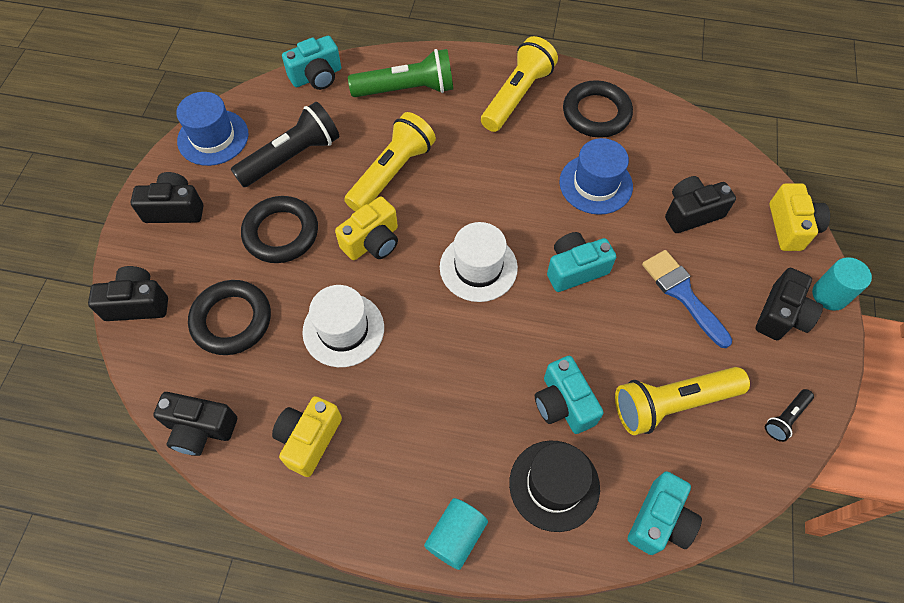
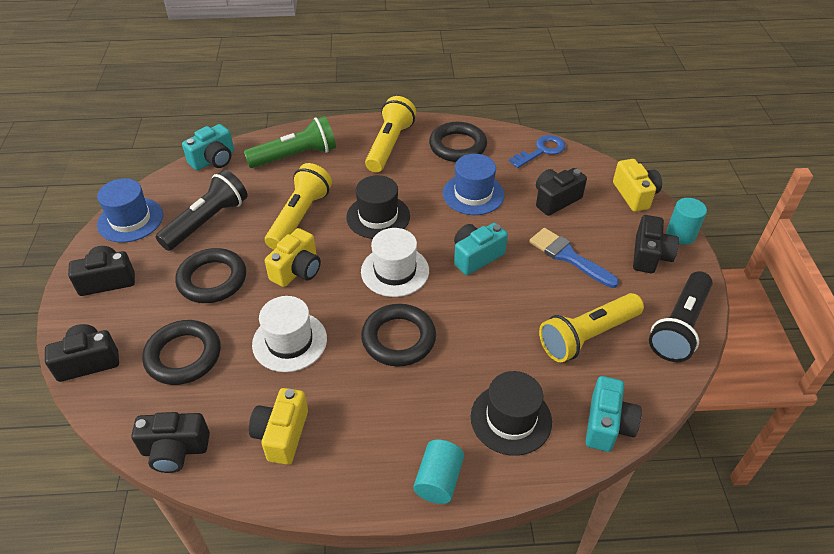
camera: 15 degrees left, 15 degrees down
(459, 354) = (398, 338): none -> black ring
(478, 191) = (378, 216): none -> black hat
(563, 404) = (498, 356): turquoise camera -> none
(695, 140) = (541, 151): none -> blue key
(785, 418) = (679, 326): black flashlight -> black flashlight, size x2.11

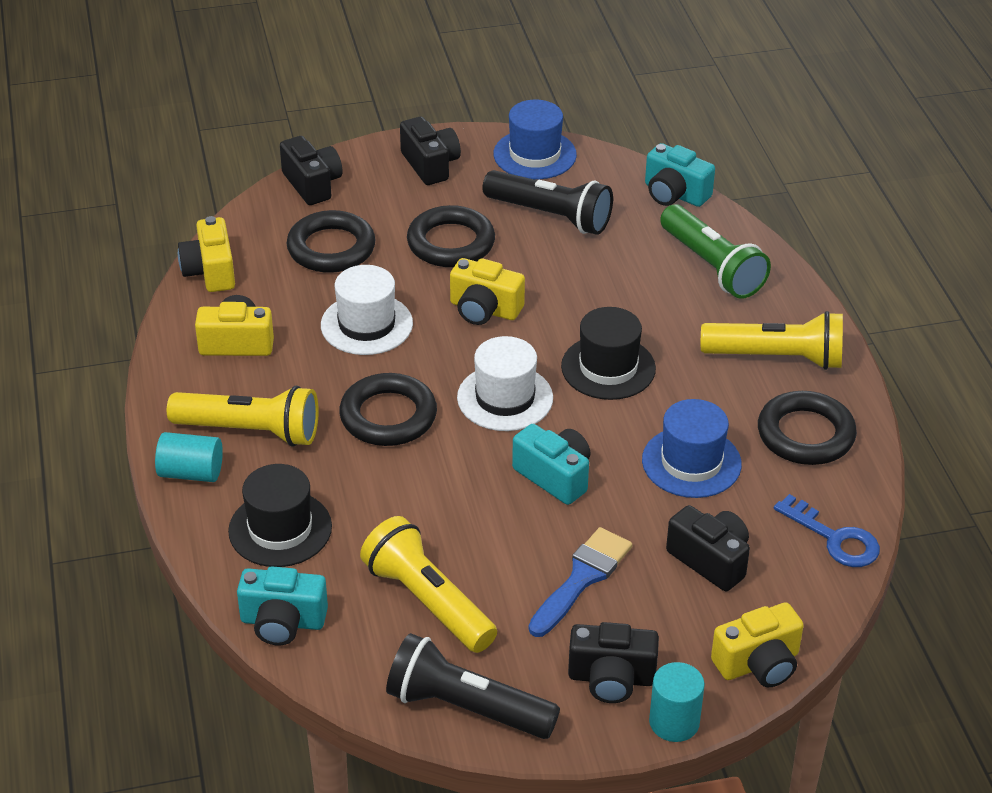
camera: 80 degrees right, 5 degrees down
(175, 450) = (210, 271): black camera -> yellow camera
(299, 217) = (583, 294): yellow flashlight -> yellow flashlight (250, 431)

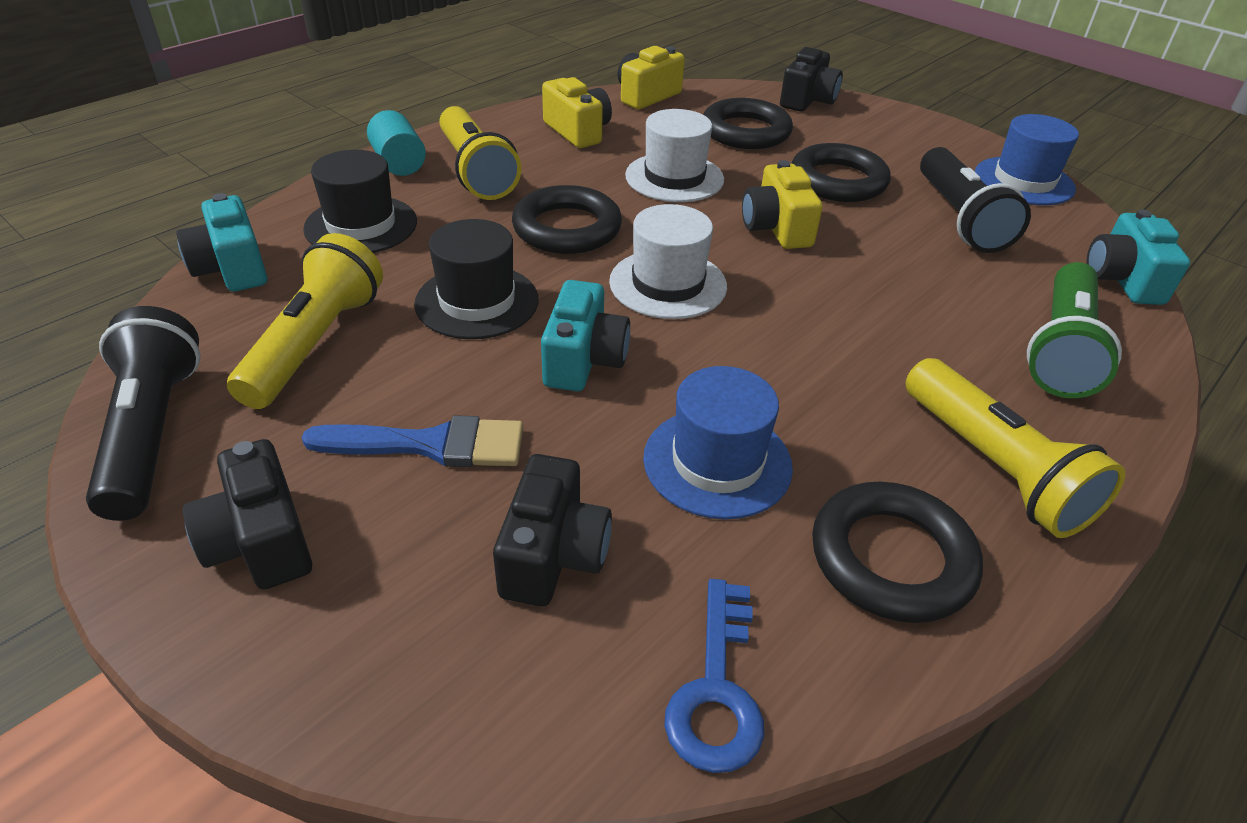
camera: 55 degrees right, 0 degrees up
(430, 165) = (918, 138): black camera -> none
(608, 367) = (796, 334): black hat -> black hat (477, 302)
(674, 722) = (198, 646): turquoise cylinder -> none
(758, 663) = (373, 704): yellow camera -> none

